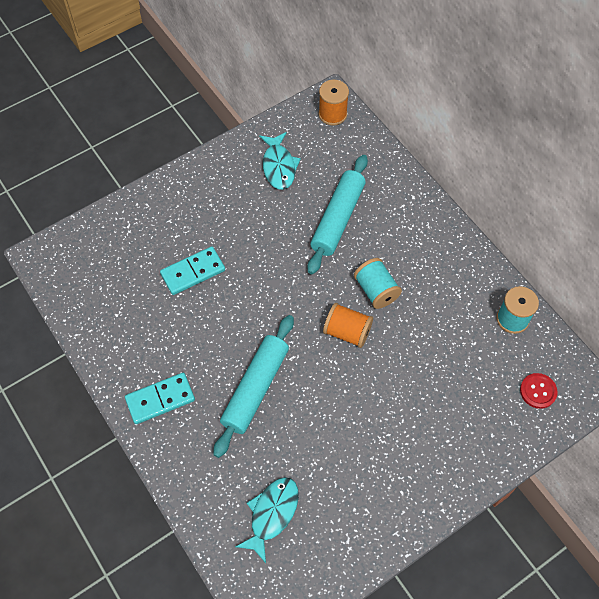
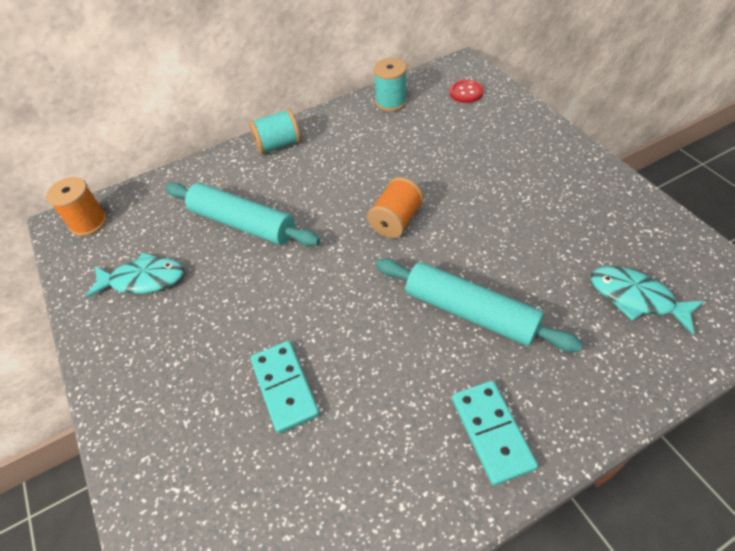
camera: 80 degrees left, 10 degrees down
(376, 290) = (346, 194): turquoise spool -> turquoise spool (278, 145)

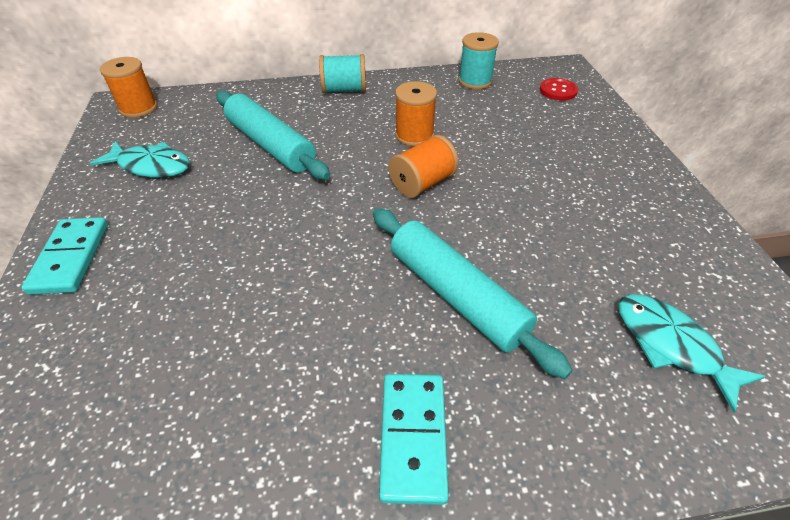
camera: 15 degrees right, 5 degrees down
(284, 387) = (214, 305): turquoise domino -> turquoise domino (70, 258)
(365, 175) = (414, 135): none -> orange spool

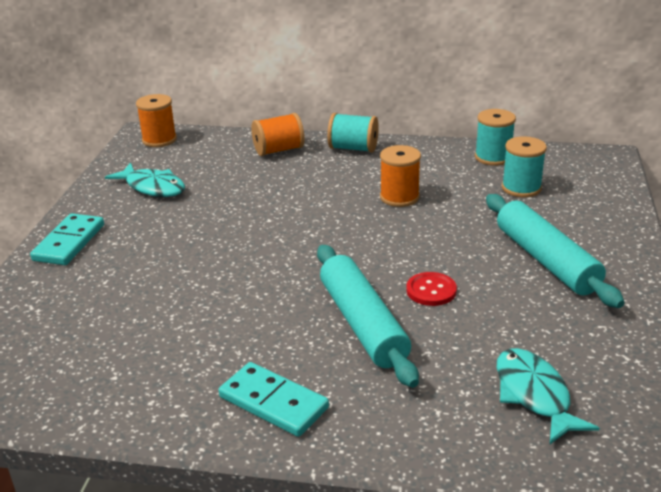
camera: 20 degrees right, 15 degrees down
(271, 145) = (261, 186): turquoise rolling pin -> turquoise rolling pin (546, 260)
(413, 437) = (273, 402): turquoise domino -> turquoise domino turned 75 degrees counterclockwise
(422, 183) = (383, 237): orange spool -> orange spool (279, 150)
(516, 108) = (521, 188): none -> turquoise spool
(558, 91) = (579, 178): red button -> red button (431, 290)

